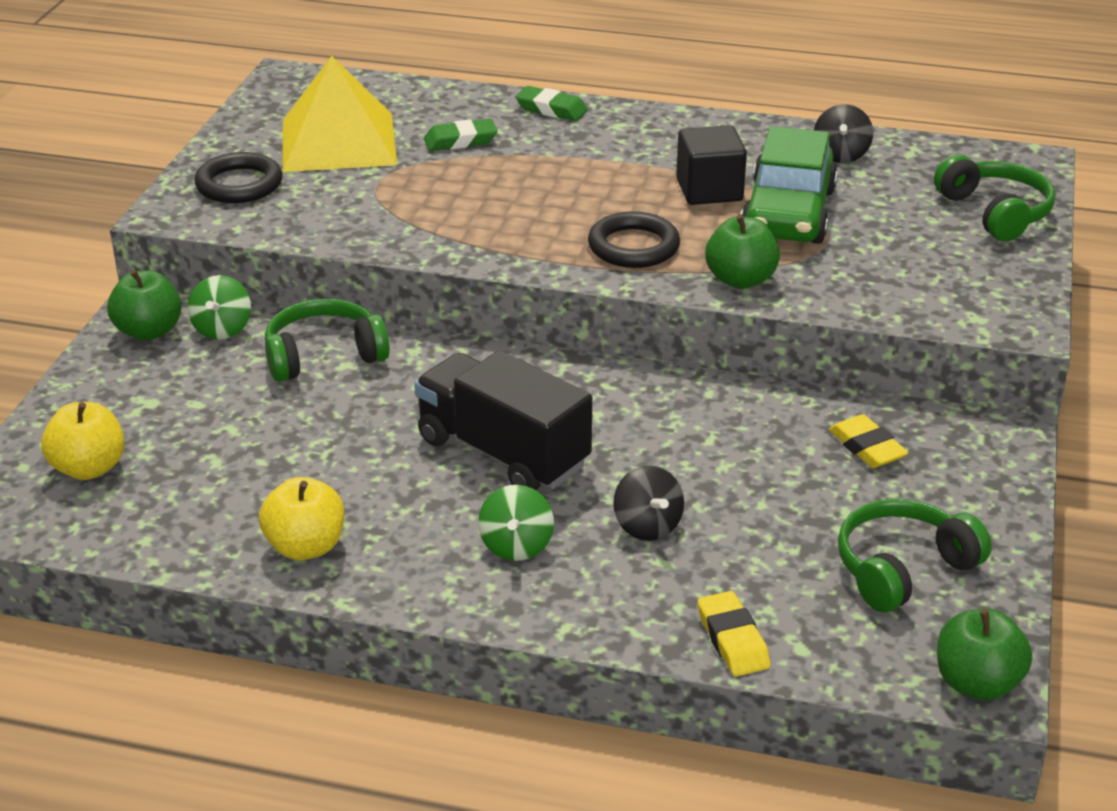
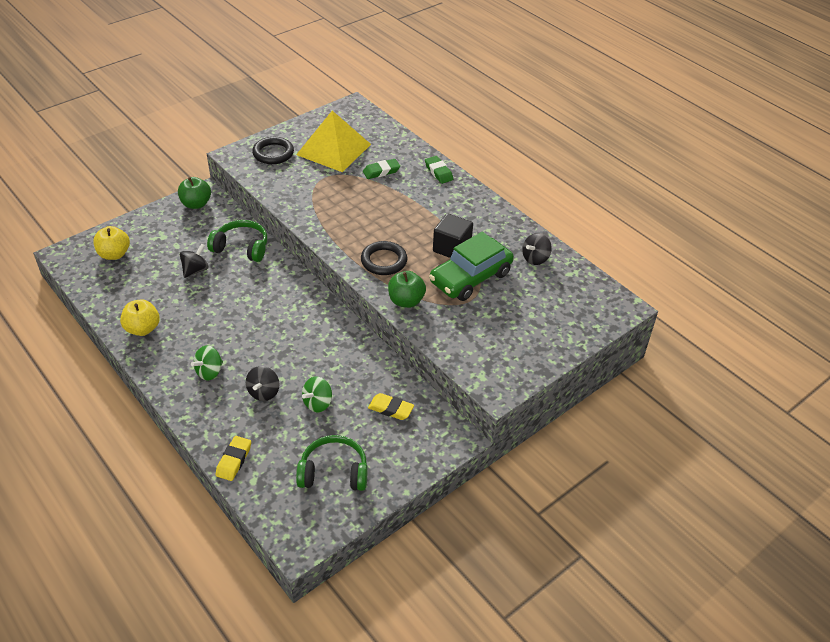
camera: 35 degrees right, 10 degrees up
(222, 329) = (221, 216): green spinning top -> green spinning top (318, 403)
(284, 421) = (195, 270): none -> black spinning top
(460, 141) = (381, 171): green eraser -> green eraser turned 45 degrees counterclockwise
(503, 453) = (252, 328): black truck -> none
(867, 447) = (391, 409): yellow eraser -> yellow eraser turned 75 degrees counterclockwise
(977, 683) = (297, 539): green apple -> none
(995, 212) = (566, 326): green headphones -> none

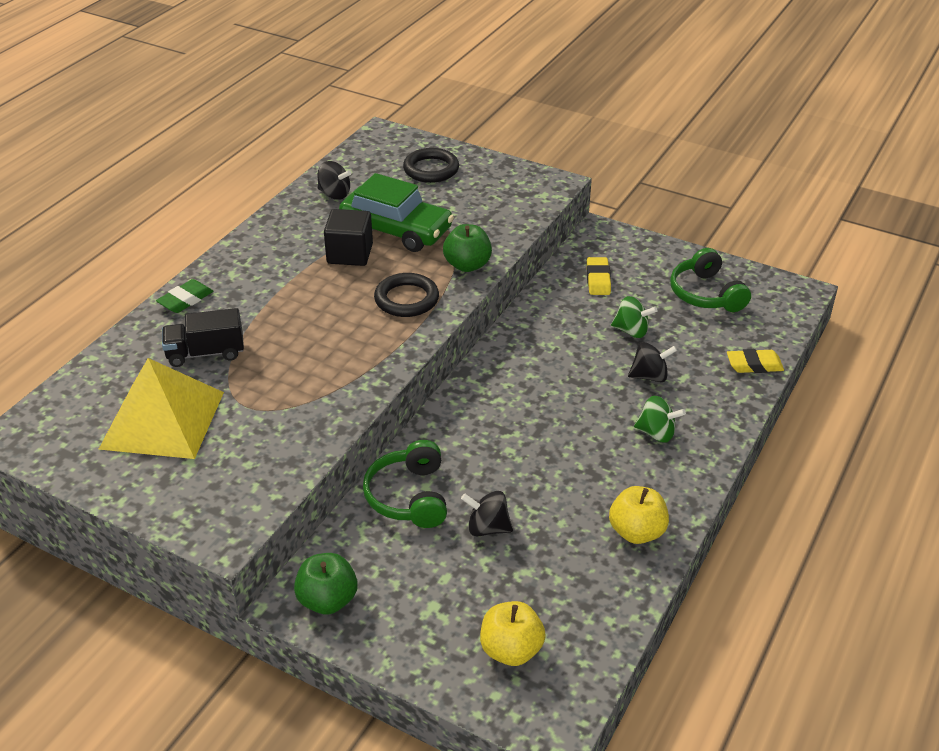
camera: 110 degrees left, 5 degrees down
(273, 153) = (200, 487): black ring -> black ring (431, 169)
(381, 171) = (206, 353): green eraser -> black truck

